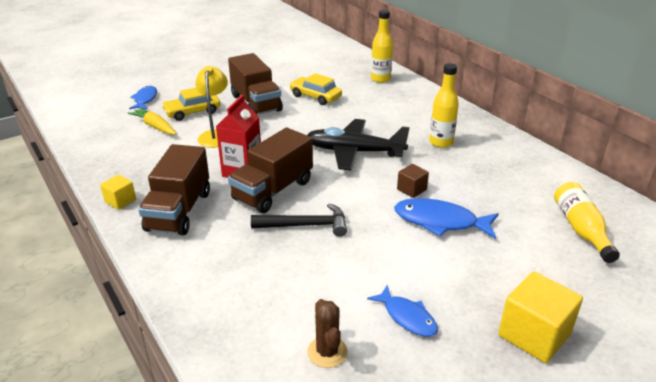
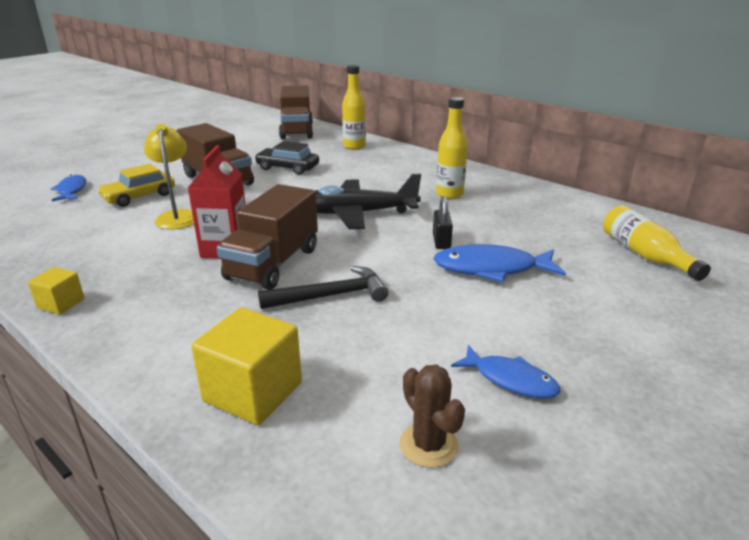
camera: 15 degrees left, 5 degrees down
(155, 126) = (92, 216): yellow carrot -> none
(179, 211) = (152, 304): brown truck -> brown truck (297, 131)
(315, 96) = (288, 168): yellow car -> black car
(411, 189) = (441, 241): brown cube -> black padlock
(534, 335) = (670, 372): yellow cube -> yellow cube (253, 392)

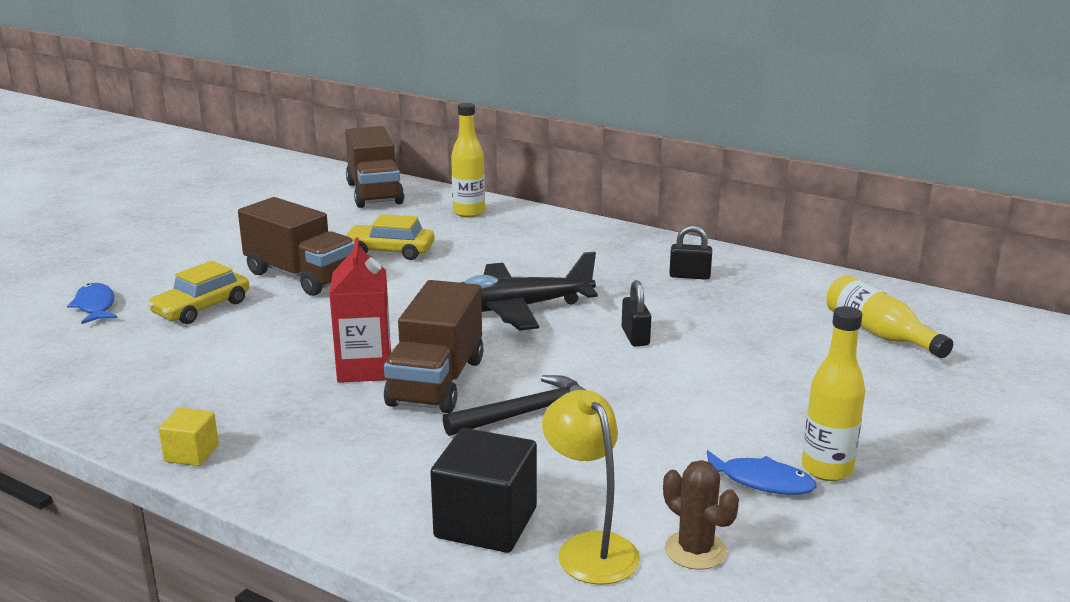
camera: 10 degrees left, 5 degrees down
(177, 216) = (273, 331): yellow lamp -> yellow lamp (590, 548)
(253, 392) = (486, 523): yellow cube -> black cube
(288, 168) = (390, 251): black car -> yellow car
(449, 194) = (624, 274): yellow bottle -> yellow bottle (827, 469)
(491, 268) = (705, 365): blue fish -> none
(499, 199) = (689, 276): none -> black padlock

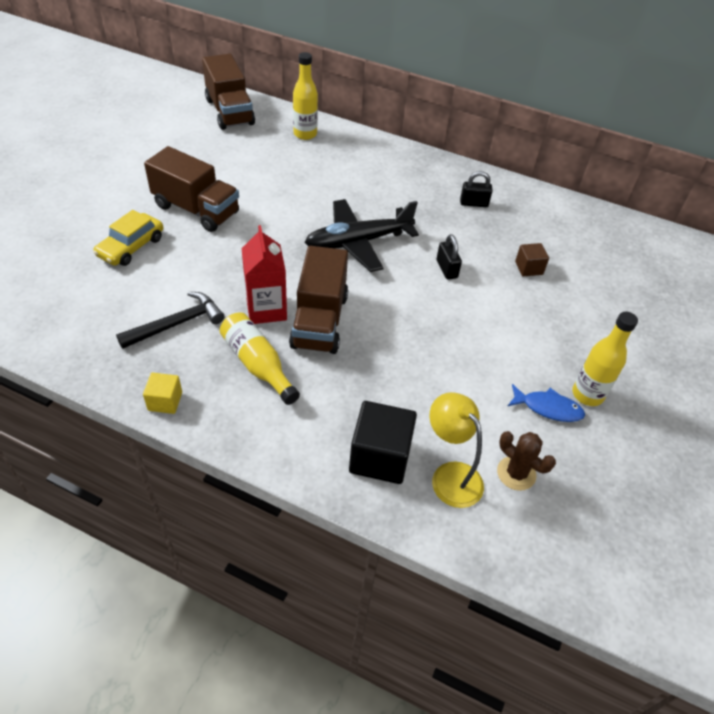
camera: 10 degrees left, 25 degrees up
(95, 306) = (49, 247): blue fish -> none
(390, 251) = (256, 179): yellow car -> none
(526, 413) = (387, 350): black hammer -> black hammer (176, 324)
(758, 338) = (528, 268): none -> brown cube
(879, 333) = (606, 260): yellow bottle -> yellow bottle (257, 364)

